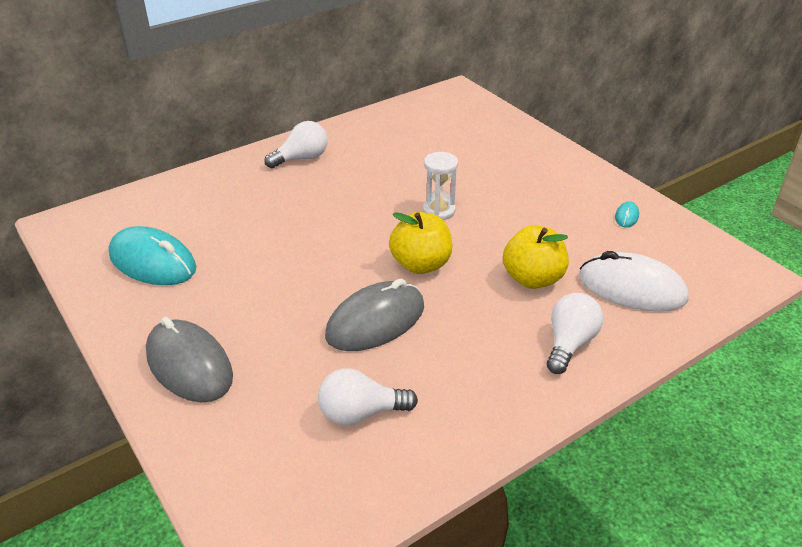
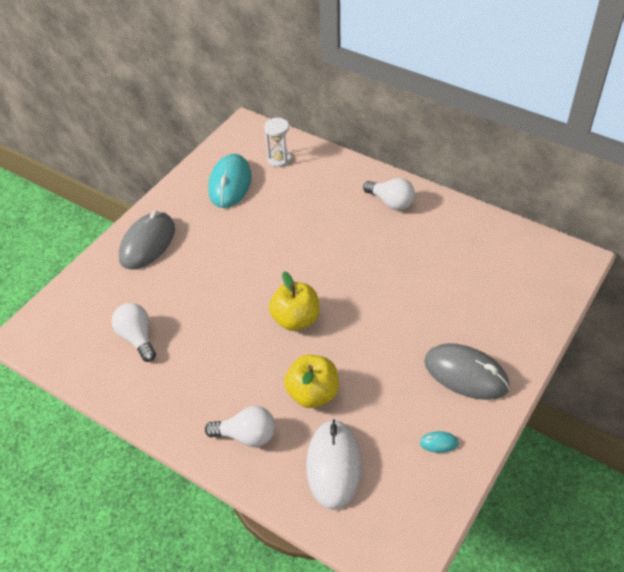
camera: 70 degrees right, 10 degrees up
(375, 321) = (222, 315): grey mouse -> grey mouse (466, 374)
(439, 211) = (370, 308): white hourglass -> white hourglass (279, 159)

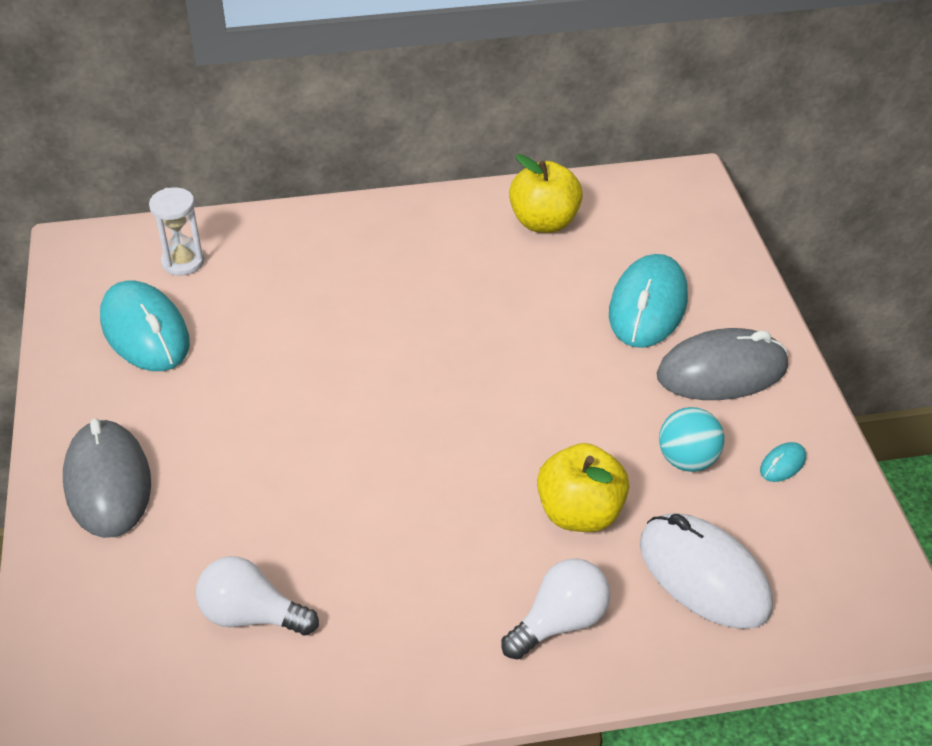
camera: 45 degrees left, 5 degrees down
(296, 319) = (451, 442): yellow apple -> yellow apple (544, 222)
(391, 202) = (405, 233): white light bulb -> none
(393, 406) = (687, 460): none -> turquoise ball
(468, 315) = (648, 306): none -> turquoise mouse

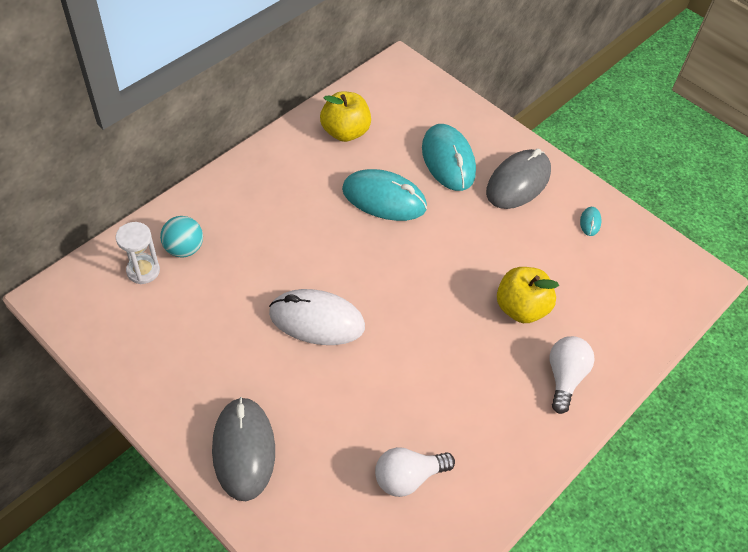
camera: 40 degrees left, 10 degrees up
(108, 483) = (243, 450): grey mouse -> grey mouse turned 45 degrees clockwise
(145, 332) = (166, 334): turquoise mouse -> turquoise mouse (384, 199)
(687, 460) = (545, 245): turquoise ball -> turquoise ball (184, 249)
(704, 575) = (606, 308): white mouse -> white mouse (316, 320)

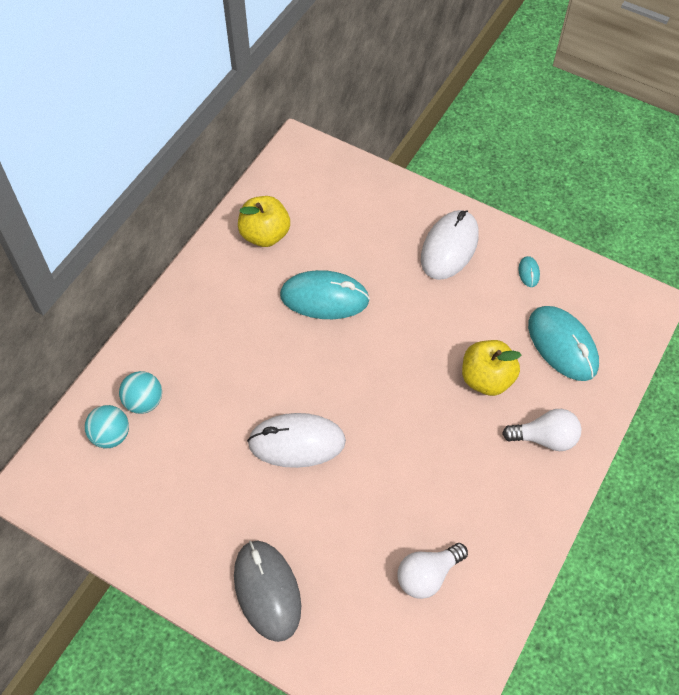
camera: 10 degrees left, 5 degrees up
(143, 271) = (111, 435): white hourglass -> turquoise ball
(448, 160) = (375, 240): turquoise mouse -> turquoise mouse (562, 345)
(518, 182) = (449, 247): grey mouse -> white mouse
(564, 377) = (545, 438): white light bulb -> white light bulb turned 90 degrees clockwise

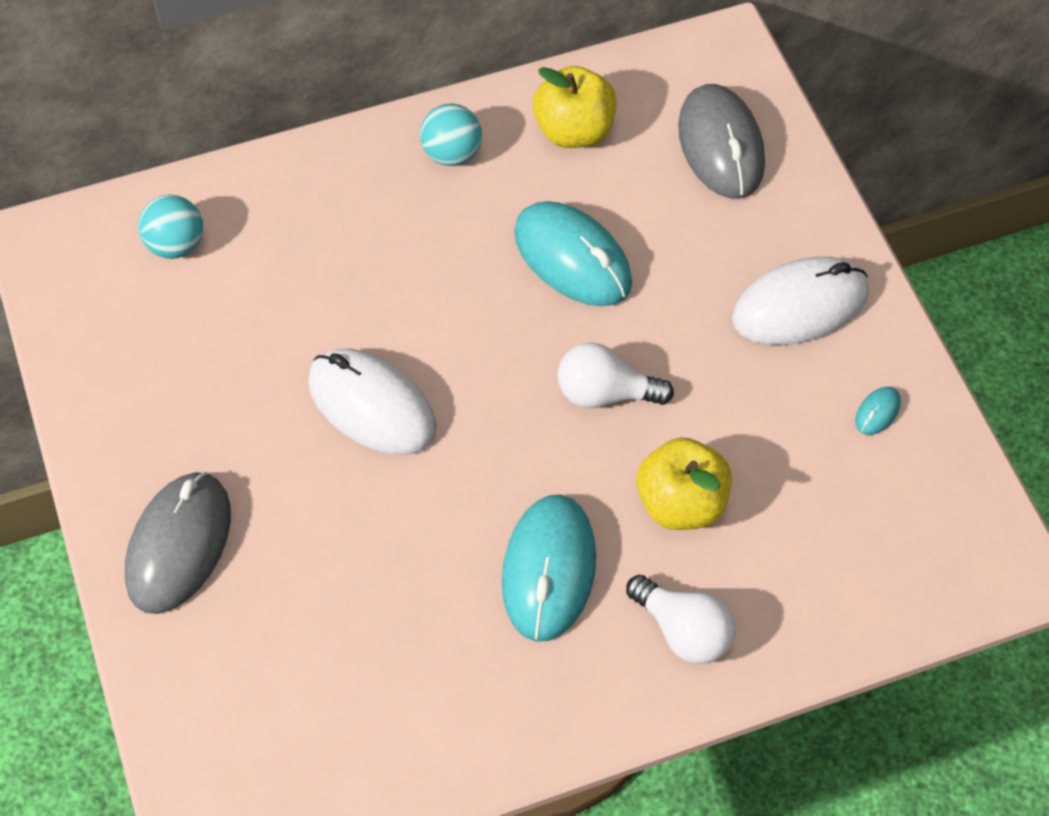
camera: 40 degrees right, 0 degrees up
(144, 402) = (246, 233): turquoise ball -> turquoise ball (452, 154)
(342, 196) = (721, 146): none -> grey mouse
(427, 575) = (373, 674): white light bulb -> white light bulb (605, 393)
(562, 345) = (828, 536): turquoise mouse -> turquoise mouse (549, 570)

